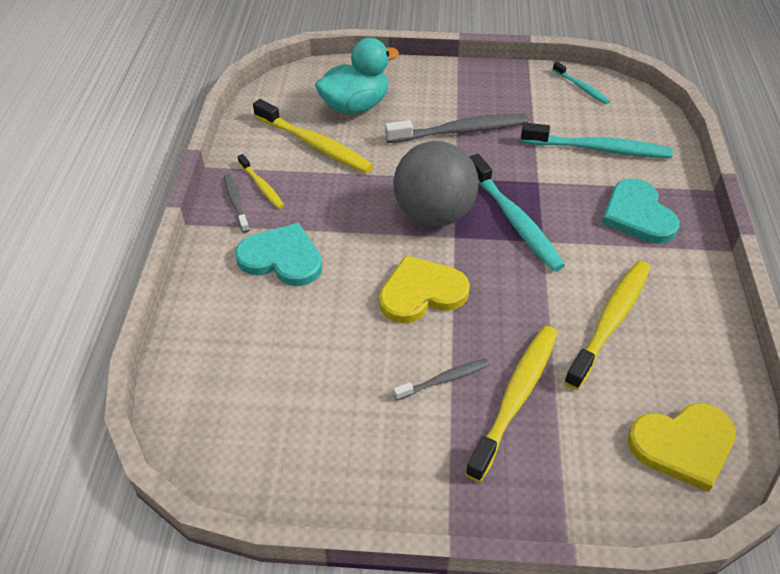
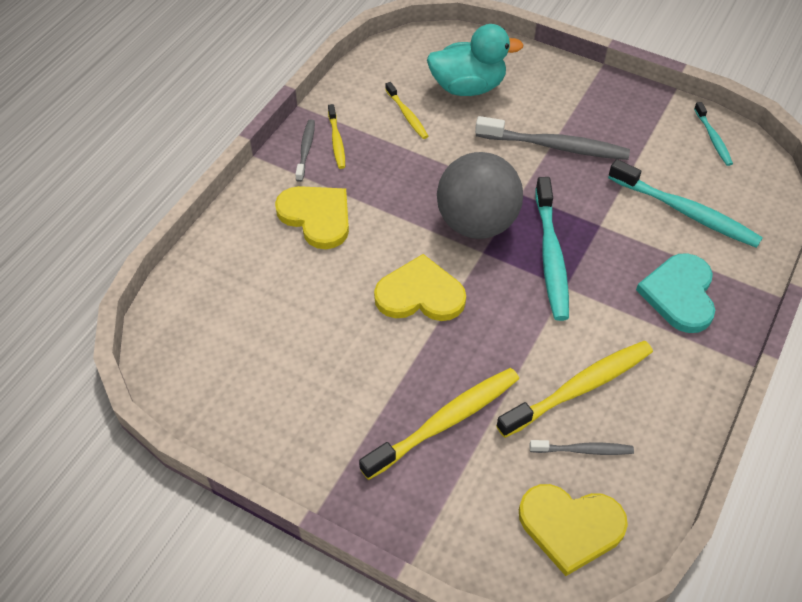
camera: 25 degrees right, 5 degrees up
(282, 258) = (316, 217): turquoise heart -> yellow heart
(315, 144) = (407, 115): yellow toothbrush -> yellow toothbrush, size x0.54
(444, 379) = (392, 380): grey toothbrush -> grey toothbrush (583, 450)

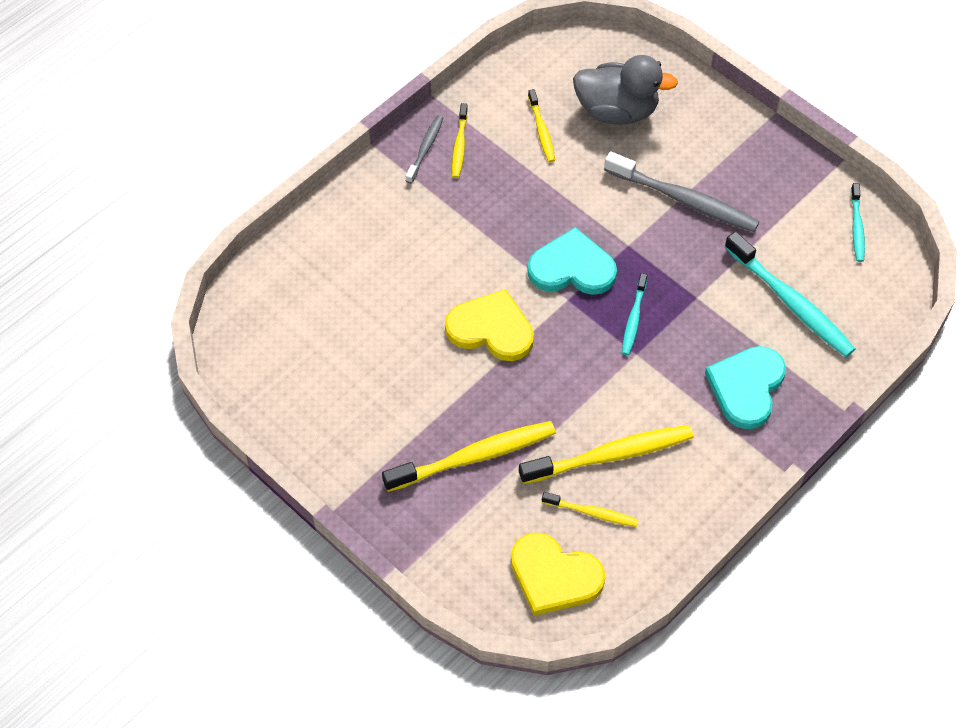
camera: 15 degrees right, 5 degrees up
(316, 217) = (415, 225): yellow heart -> none
(468, 87) = (617, 111): turquoise duck -> grey duck
(477, 223) = (572, 267): grey ball -> turquoise heart
(551, 256) = (633, 319): turquoise toothbrush -> turquoise toothbrush, size x0.54
(583, 450) = (592, 513): grey toothbrush -> yellow toothbrush

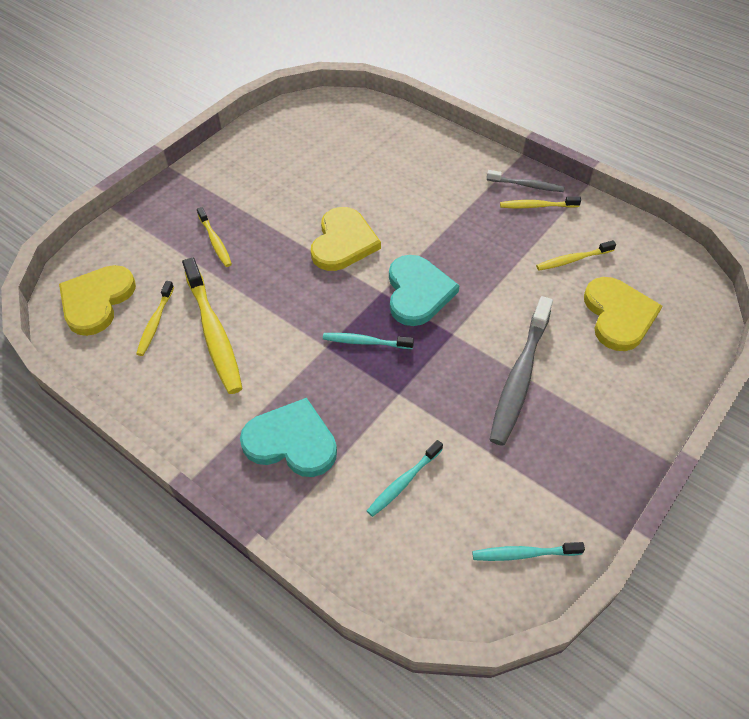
camera: 85 degrees right, 5 degrees down
(474, 457) = (215, 241): yellow toothbrush -> yellow toothbrush, size x0.54
(617, 111) = (618, 315): grey duck -> yellow heart
(791, 303) = (403, 482): turquoise toothbrush -> turquoise toothbrush, size x0.54

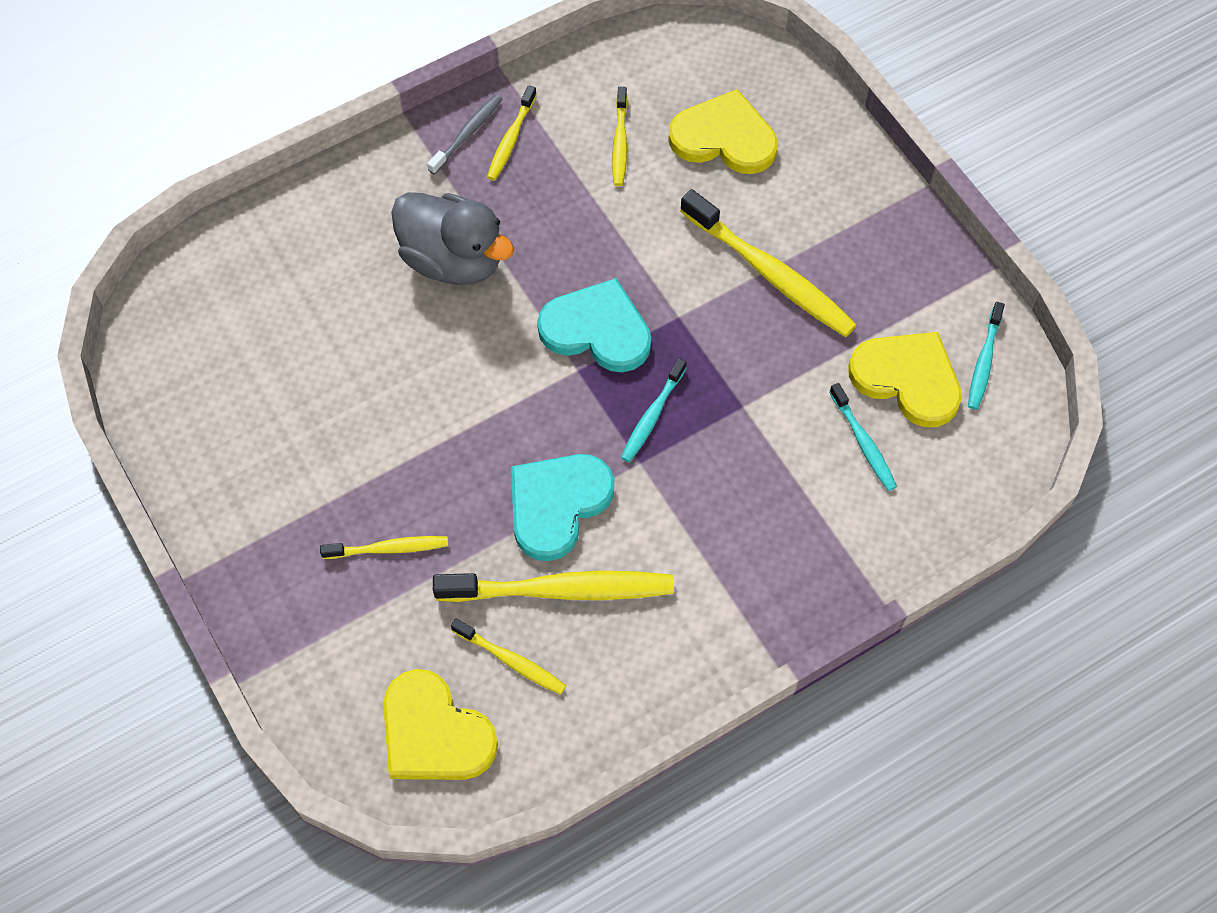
camera: 70 degrees left, 10 degrees up
(291, 441) = (767, 542): turquoise heart -> turquoise heart (557, 504)
(343, 242) = (468, 386): yellow heart -> yellow heart (907, 379)
(430, 207) = (453, 260): none -> grey duck
(520, 377) = (770, 273): grey toothbrush -> yellow toothbrush

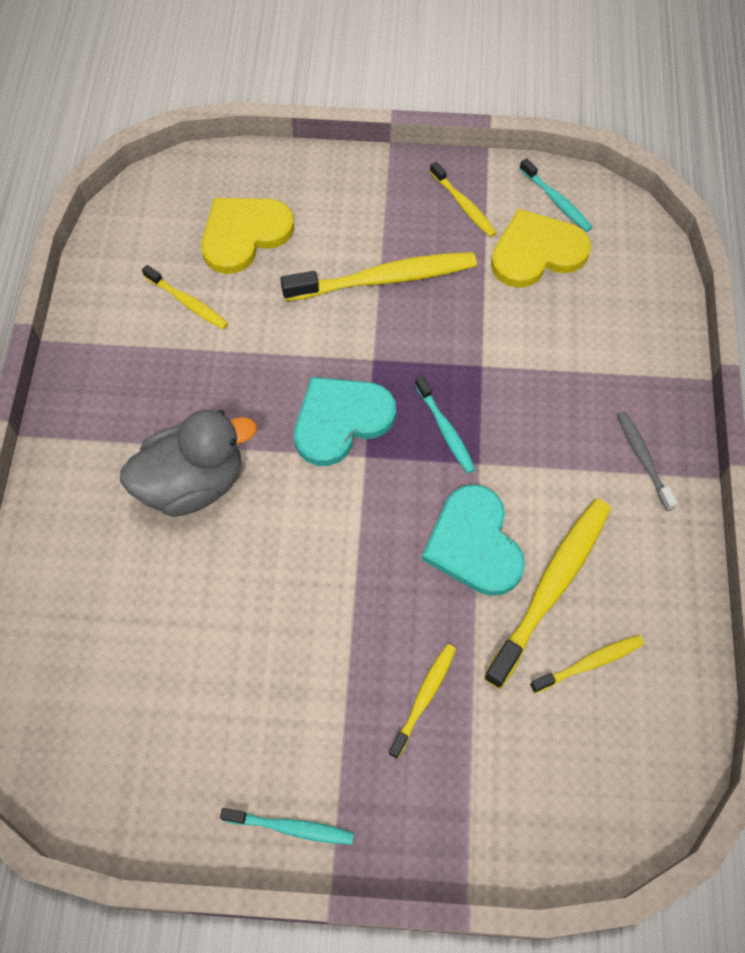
camera: 55 degrees left, 0 degrees up
(434, 733) = (617, 764): yellow heart -> none
(467, 134) = (83, 401): grey toothbrush -> grey toothbrush (643, 459)
(511, 139) = (117, 373): yellow toothbrush -> yellow toothbrush (464, 205)
(863, 442) = (568, 310): turquoise toothbrush -> turquoise toothbrush (291, 827)

